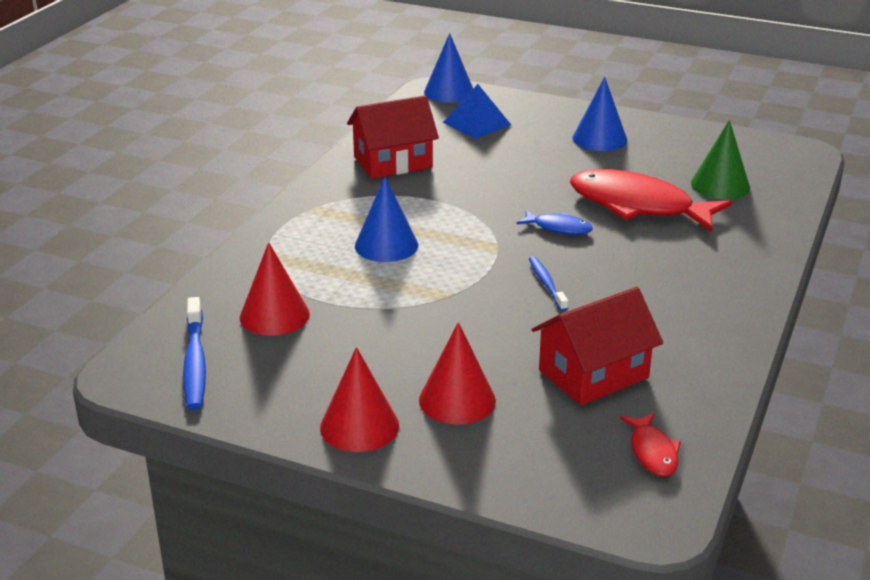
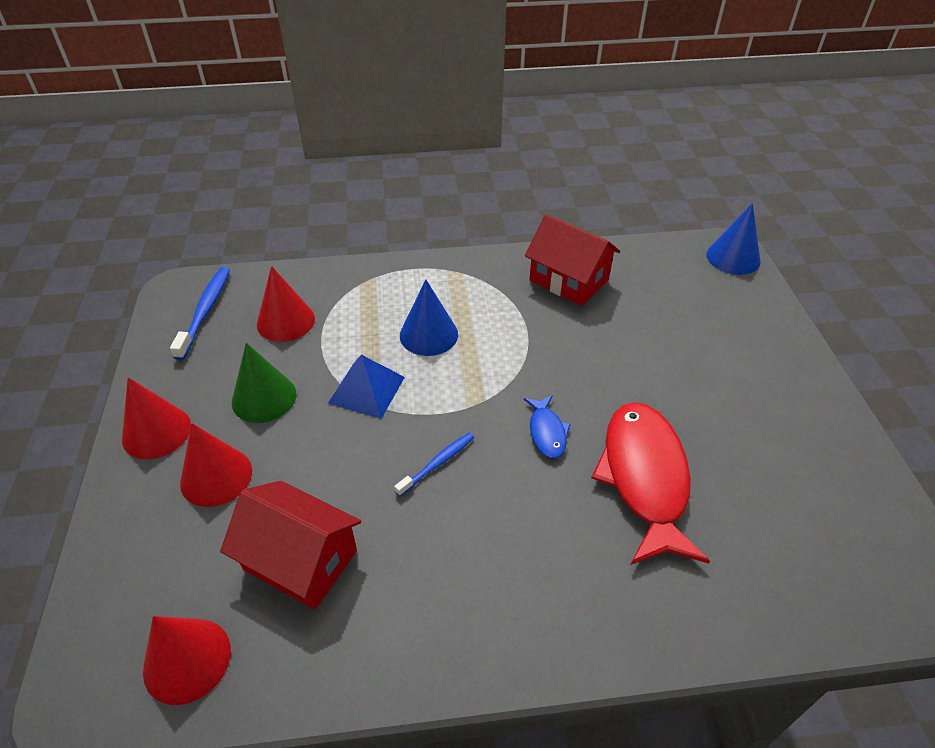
camera: 60 degrees right, 15 degrees up
(195, 362) = (205, 311): blue toothbrush -> blue toothbrush turned 135 degrees clockwise
(477, 123) = (692, 299): blue pyramid -> blue pyramid (366, 390)
(599, 139) = (757, 394): blue cone -> none
(652, 452) = (187, 660): red fish -> red cone
(720, 185) = (761, 536): green cone -> green cone (264, 398)

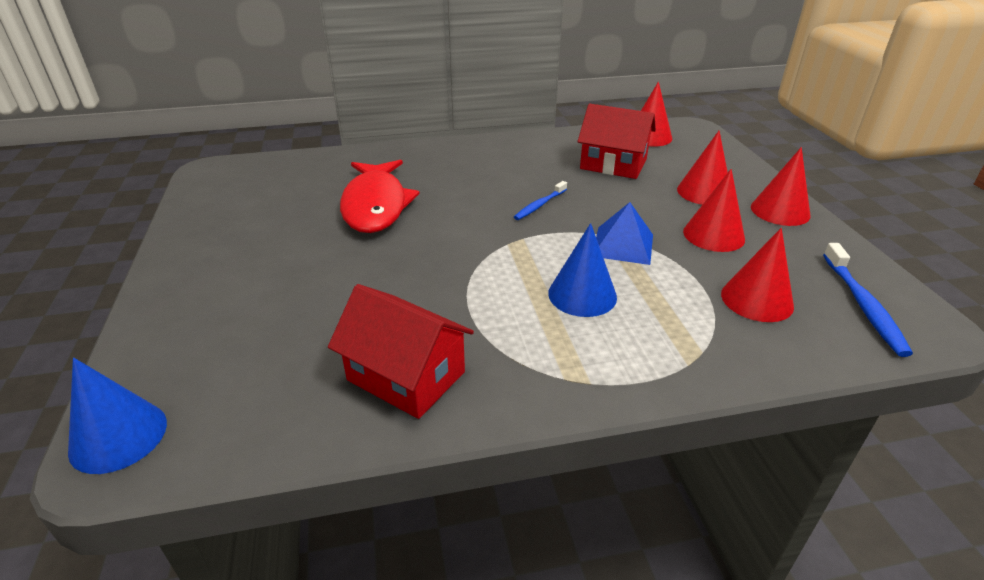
camera: 175 degrees right, 10 degrees down
(264, 398) = (713, 235): green cone -> red cone
(547, 432) = (450, 226): blue fish -> none

